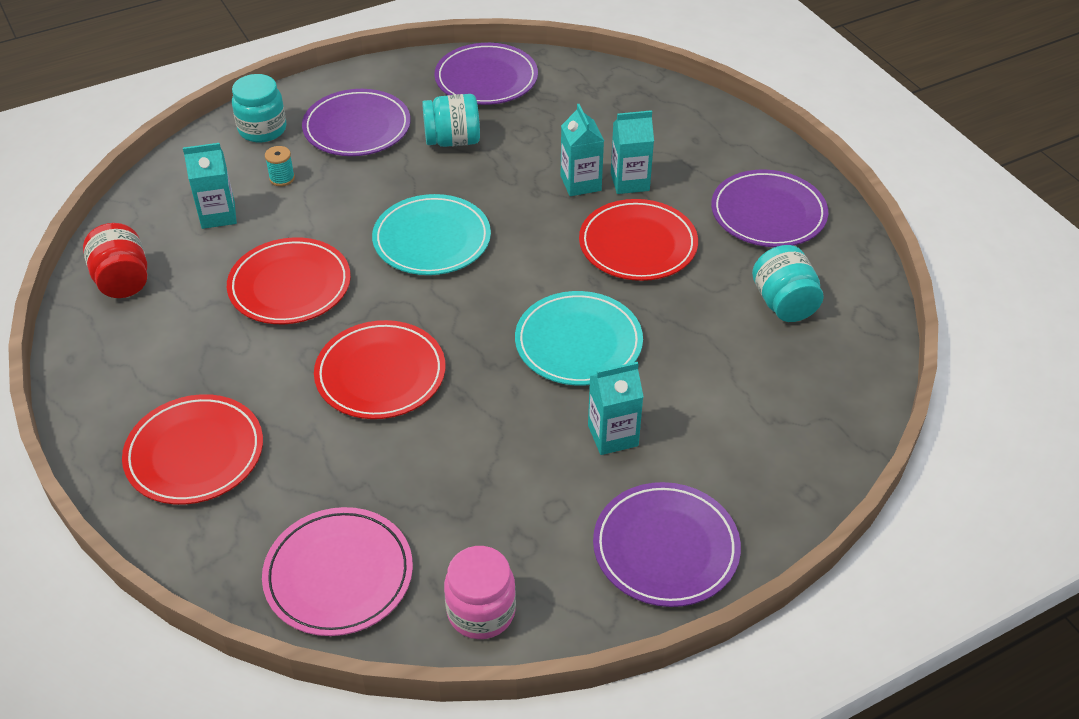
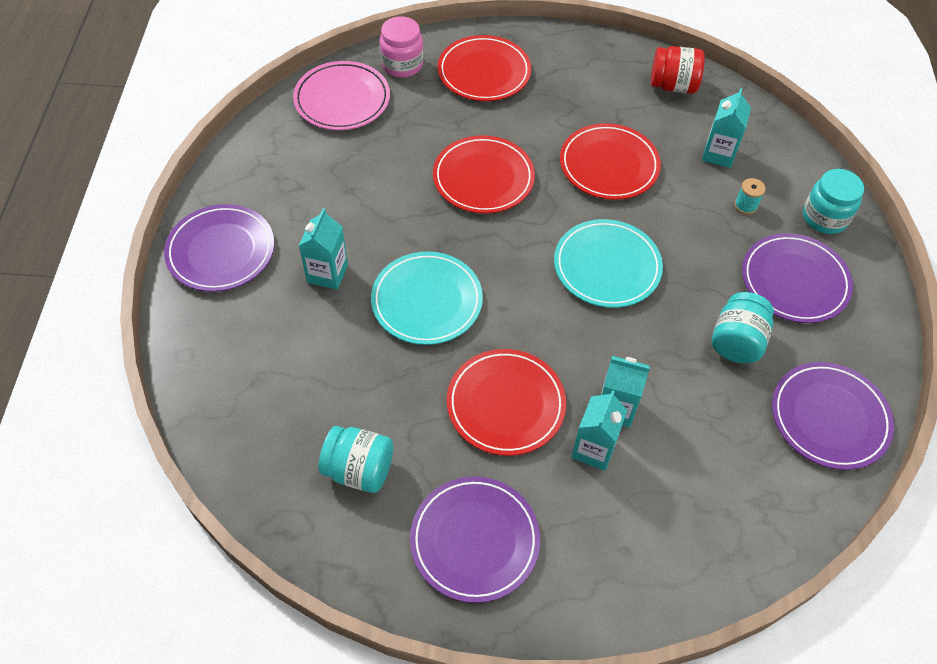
camera: 120 degrees right, 10 degrees up
(481, 611) = (263, 146): pink jar -> pink jar (402, 65)

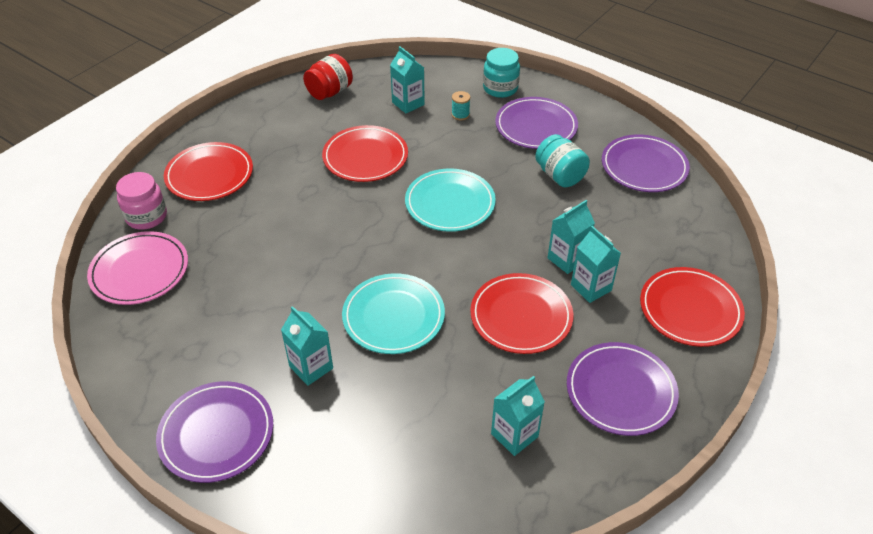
camera: 55 degrees left, 10 degrees down
(359, 470) = (514, 435): turquoise jar -> turquoise carton
(483, 178) = (310, 227): red plate -> red plate (690, 310)

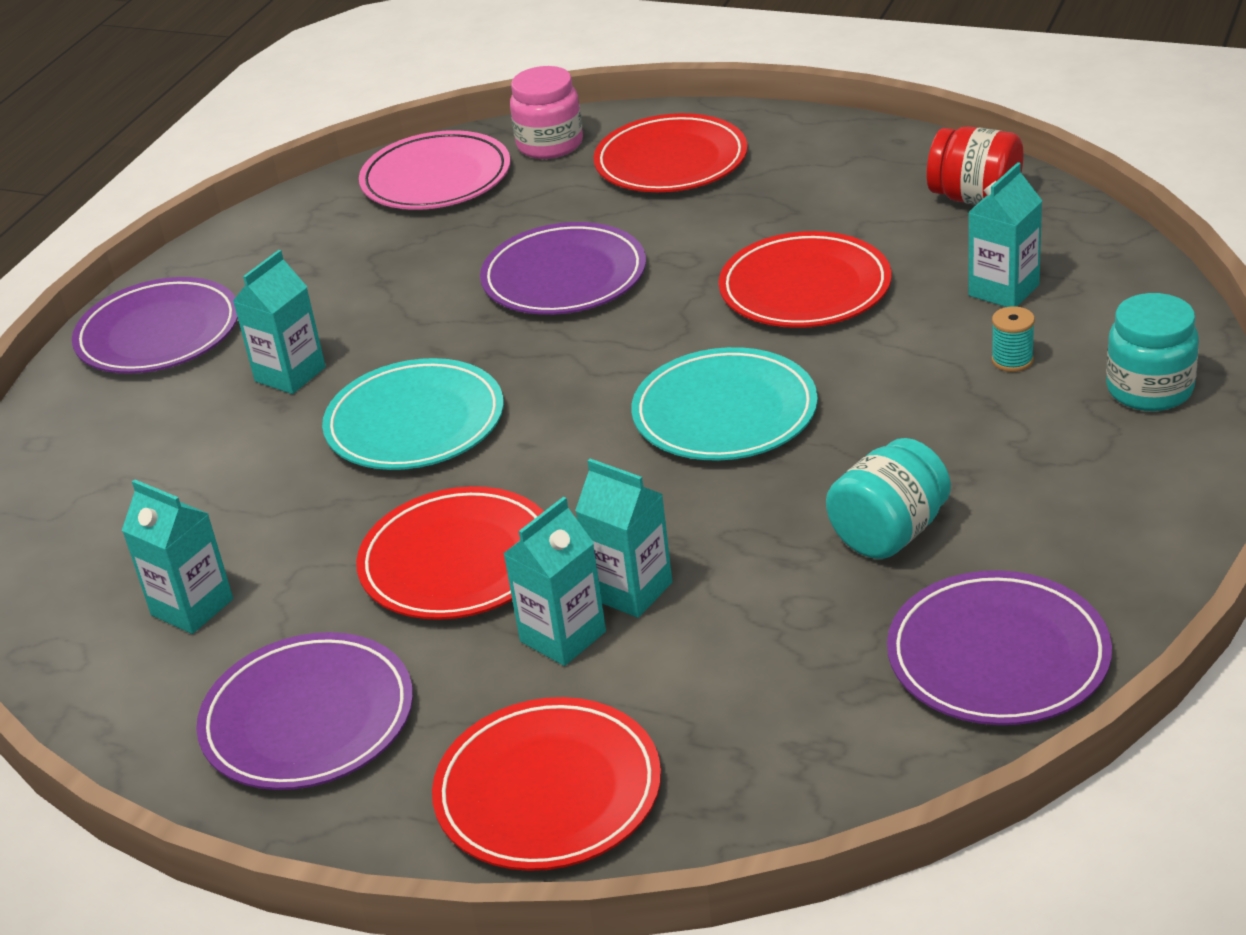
camera: 80 degrees right, 10 degrees down
(536, 126) = (1042, 467): purple plate -> purple plate (564, 277)

